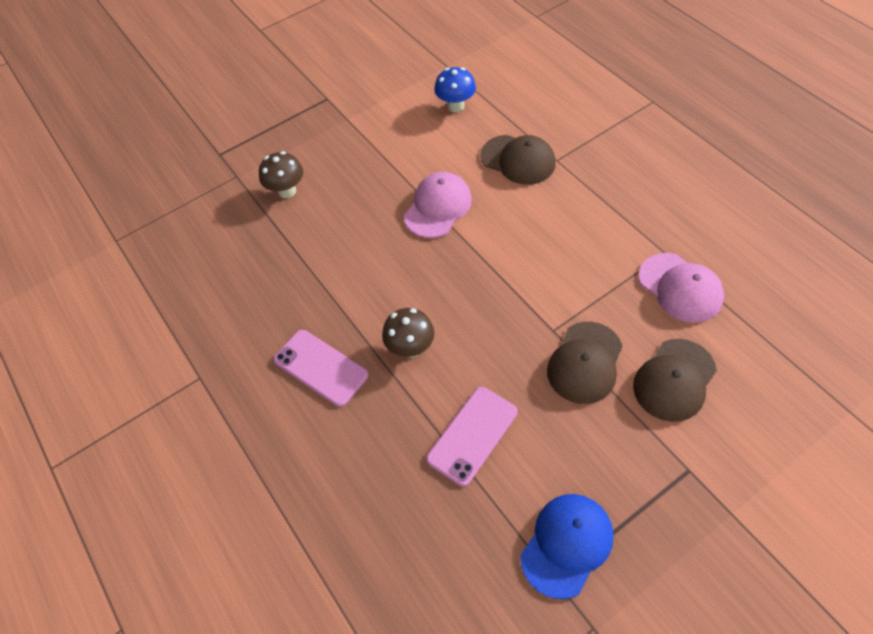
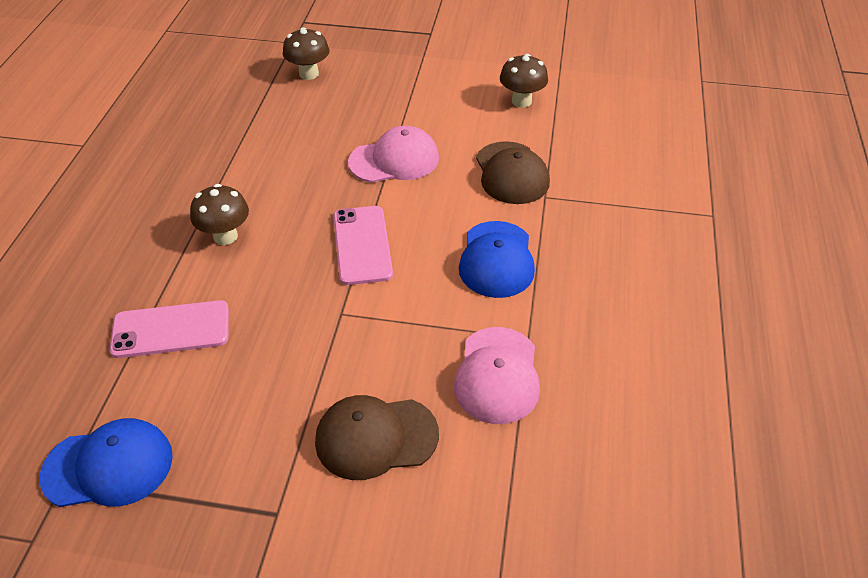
camera: 40 degrees right, 10 degrees down
(320, 368) = (153, 199): pink phone -> pink phone (362, 245)
(456, 106) = (521, 101): blue mushroom -> brown mushroom
(585, 362) = (327, 358): brown cap -> none
(586, 221) = (496, 259): none -> blue cap

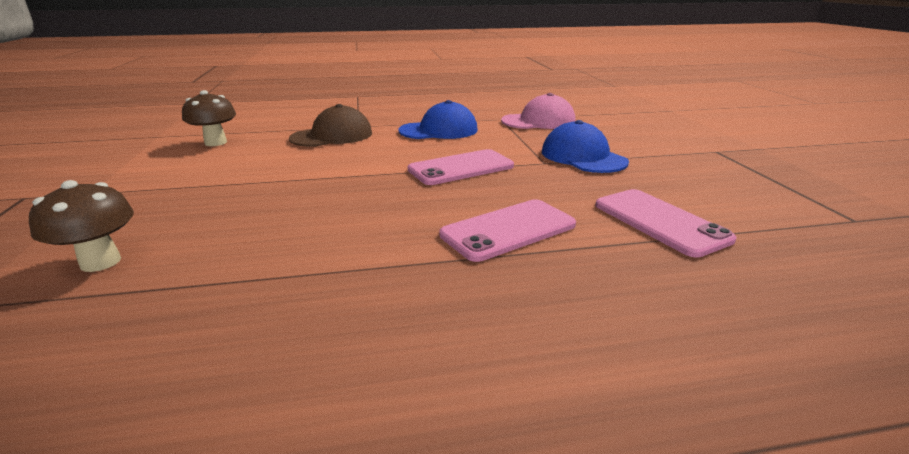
camera: 110 degrees left, 20 degrees down
(108, 466) = (807, 206): blue cap -> blue cap (583, 157)
(225, 236) = (508, 230): brown mushroom -> pink phone
(376, 437) = (625, 138): brown cap -> none
(394, 160) = (326, 175): pink cap -> none

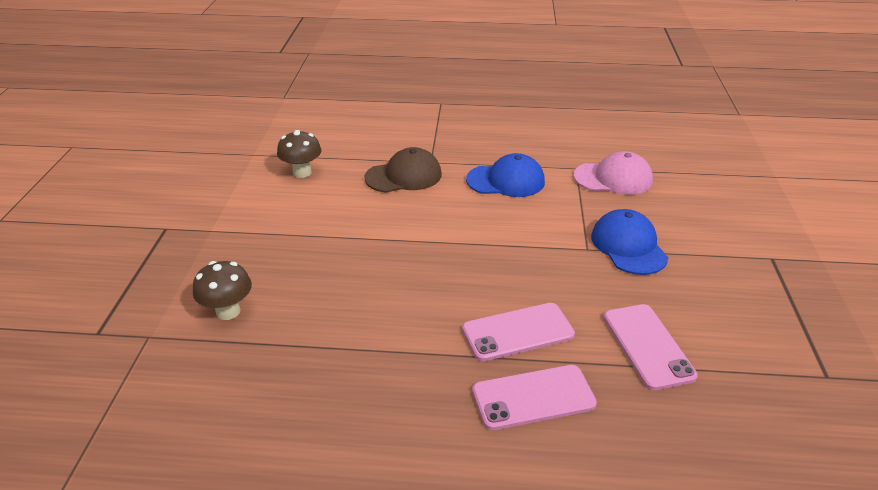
camera: 15 degrees right, 10 degrees up
(461, 168) = (507, 245): pink phone -> pink phone (533, 397)

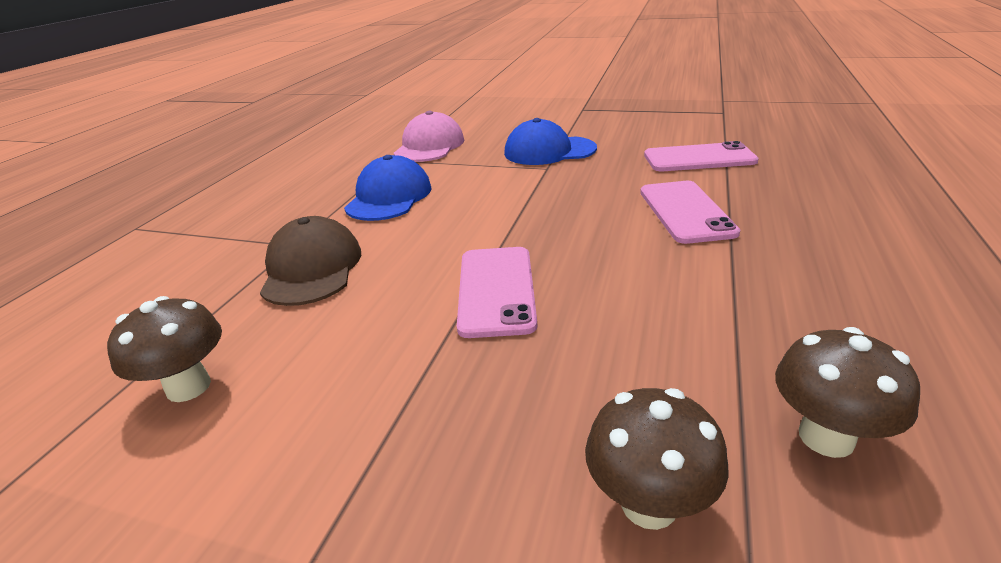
camera: 75 degrees left, 5 degrees down
(263, 373) = (826, 437): none -> brown mushroom
(533, 397) = (789, 212): pink phone -> pink phone (496, 290)

